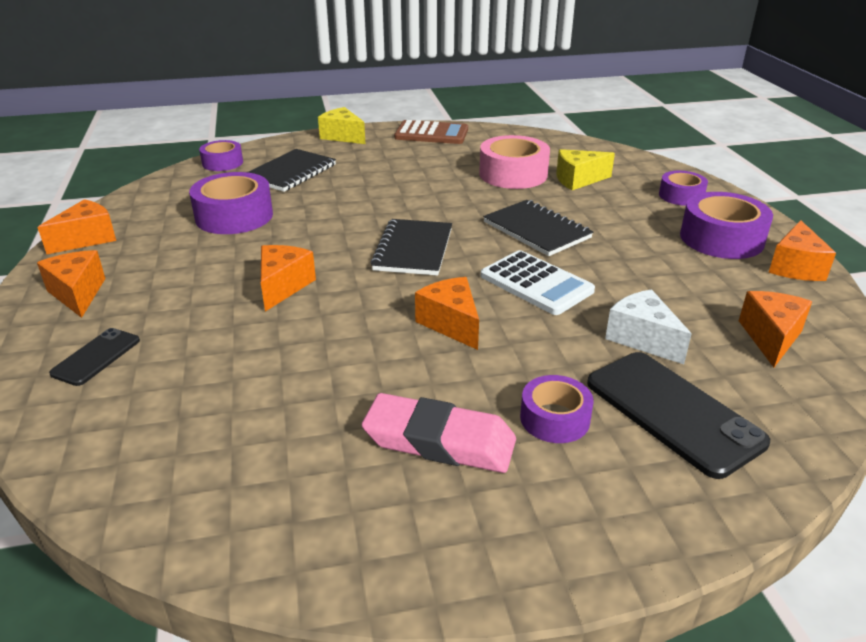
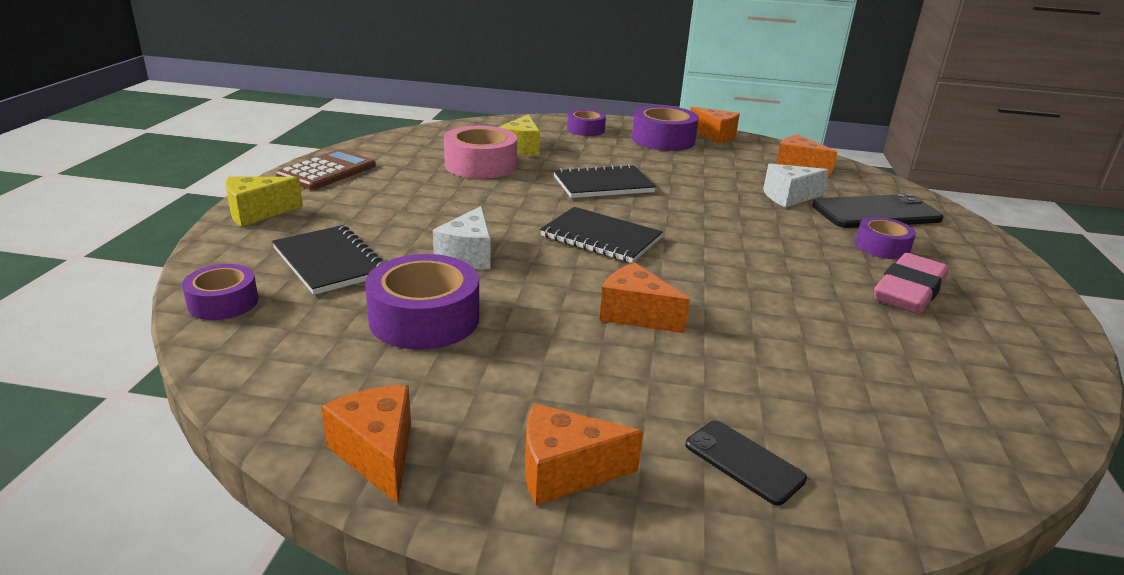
camera: 70 degrees left, 5 degrees down
(334, 208) = (468, 256): none -> white cheese
(451, 324) = (745, 251): orange cheese -> none
(536, 283) = (695, 207): white calculator -> none

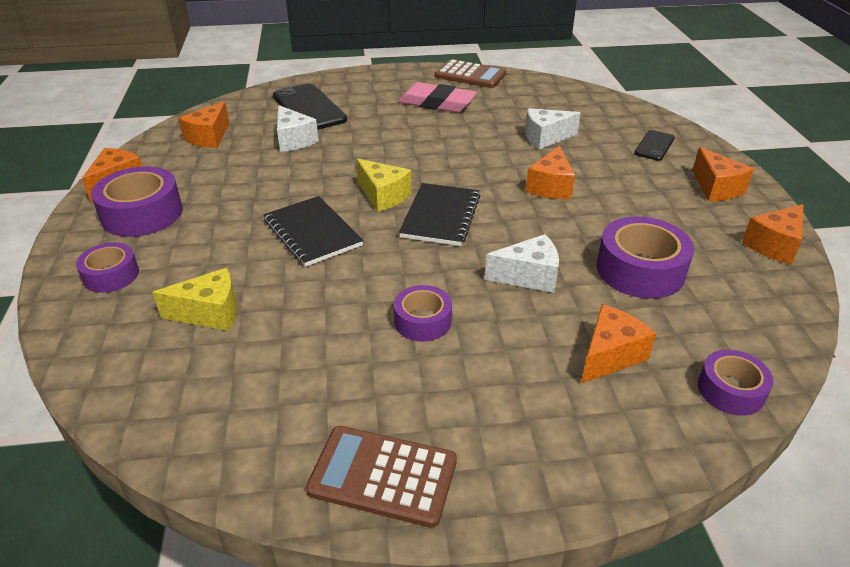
camera: 105 degrees left, 10 degrees up
(257, 213) = (556, 476): yellow cheese -> yellow cheese (383, 196)
(330, 262) = (609, 355): black notebook -> orange cheese
(480, 165) = (290, 331): pink tape -> none
(785, 351) = (545, 138): none -> white cheese
(882, 247) = (374, 108): purple tape -> purple tape (422, 321)
(1045, 344) = (470, 75): none -> brown calculator

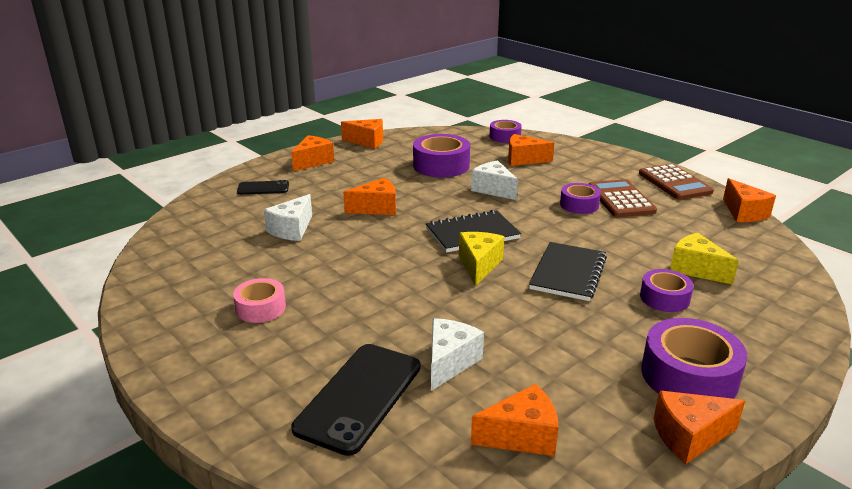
camera: 125 degrees left, 10 degrees down
(111, 275) = (754, 333): purple tape -> purple tape (664, 298)
(226, 472) = (744, 213): none -> orange cheese
(437, 103) = (261, 308): pink eraser -> pink tape
(470, 75) = (152, 315): brown calculator -> brown calculator (621, 199)
(545, 138) = (292, 230): white cheese -> white cheese turned 75 degrees clockwise

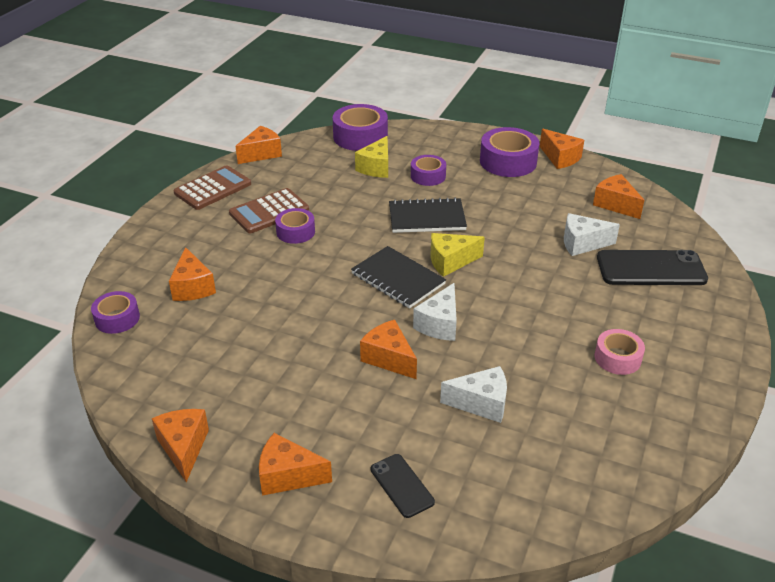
camera: 115 degrees left, 10 degrees up
(441, 165) = (242, 346): purple tape -> purple tape (360, 137)
(493, 189) = (290, 289): white cheese -> white cheese (439, 324)

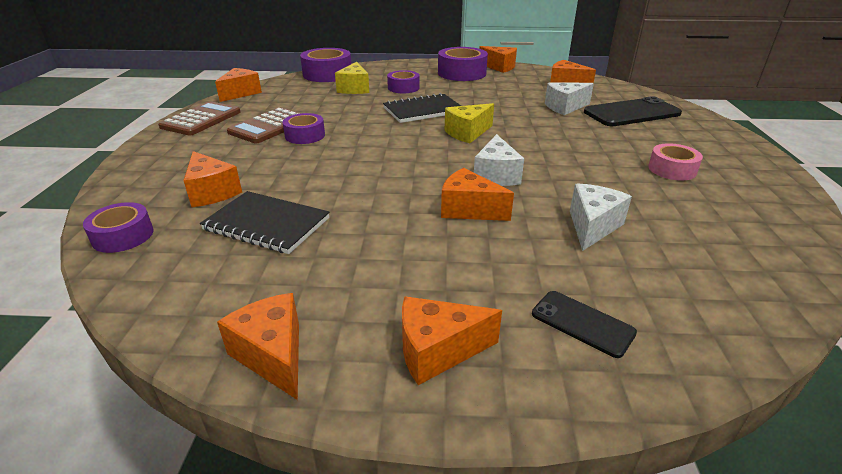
camera: 20 degrees left, 5 degrees down
(398, 279) = (429, 151): black notebook -> black notebook (267, 224)
(481, 403) = (592, 226): white cheese -> white cheese turned 45 degrees counterclockwise

